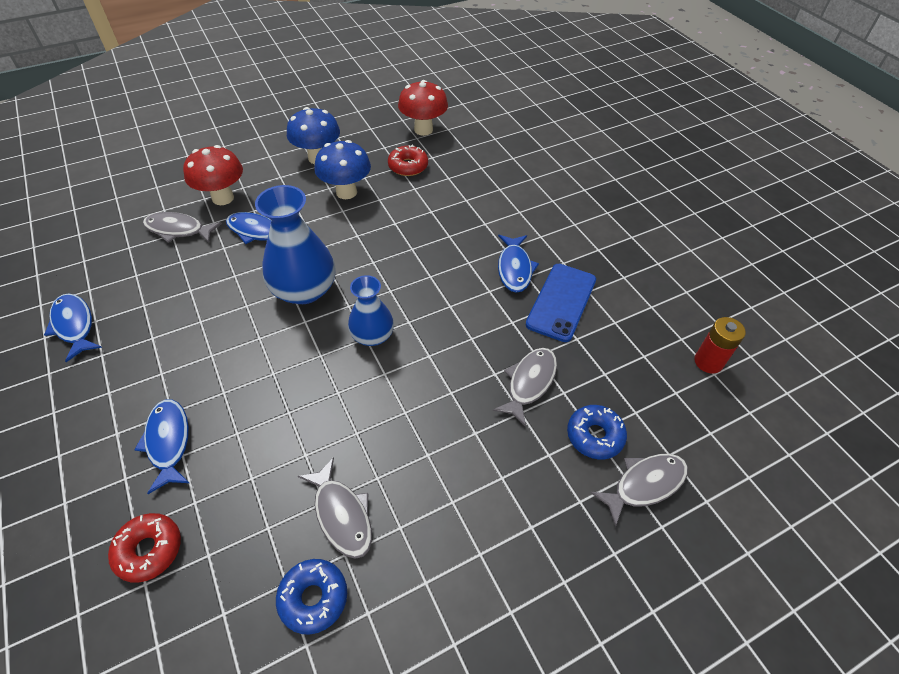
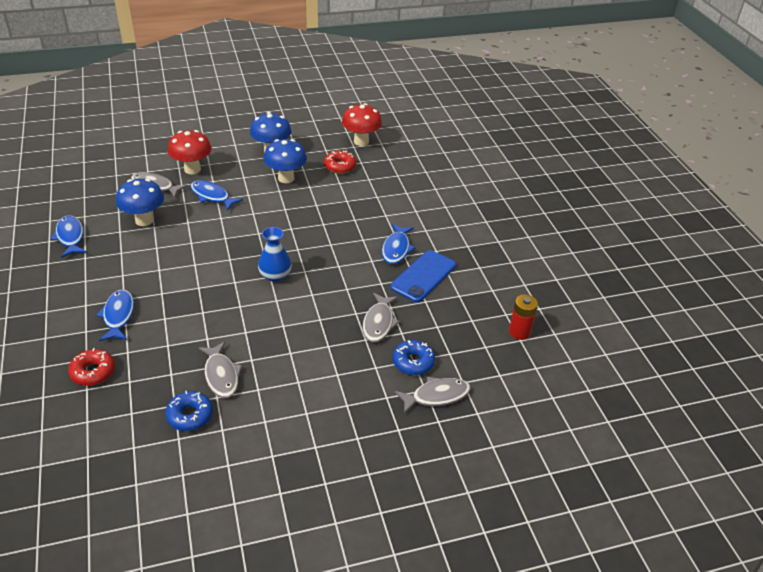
camera: 10 degrees right, 10 degrees down
(174, 282) = (144, 220): none -> blue mushroom
(304, 290) = (235, 239): blue vase -> none
(529, 383) = (378, 323): grey fish -> grey fish turned 150 degrees clockwise

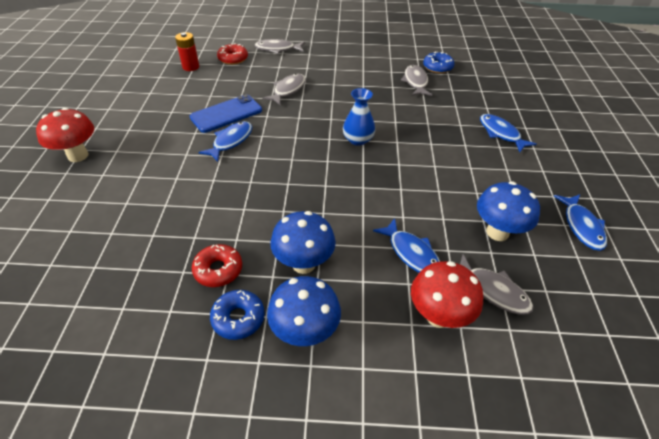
camera: 160 degrees left, 5 degrees up
(93, 372) = (510, 100): red donut -> red donut (233, 59)
(118, 316) = (501, 133): blue fish -> blue fish turned 135 degrees clockwise
(361, 141) = (150, 321): red mushroom -> red mushroom (78, 155)
(413, 362) = (279, 65): blue donut -> blue donut (238, 318)

